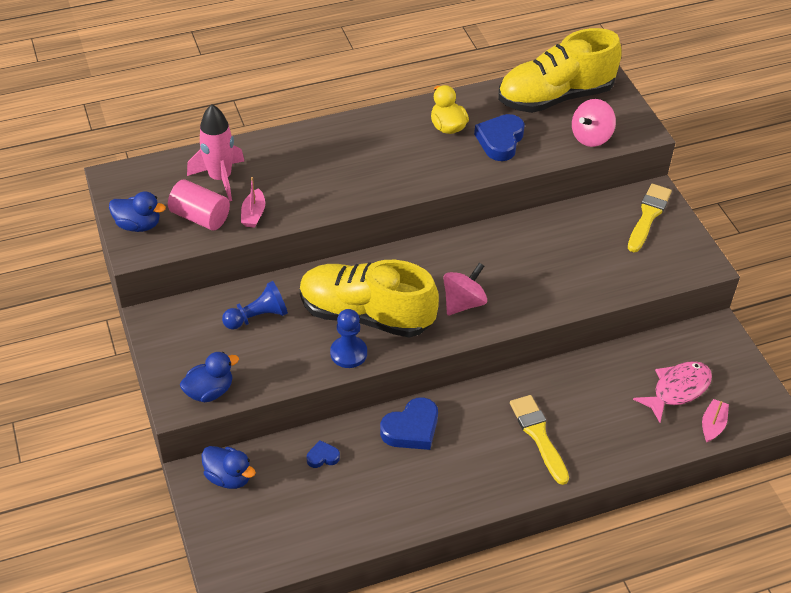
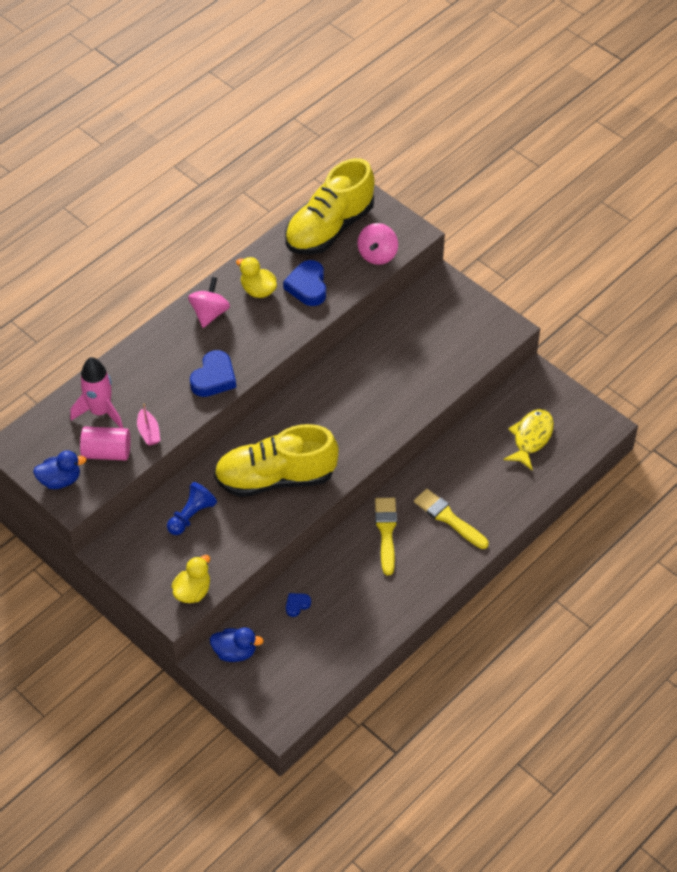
camera: 25 degrees left, 5 degrees up
(209, 391) = (192, 591): blue duck -> yellow duck
(348, 353) = (281, 515): blue pawn -> none
(411, 429) = (351, 554): blue heart -> blue heart (214, 378)
(463, 303) = (345, 436): pink spinning top -> pink spinning top (209, 313)
(648, 216) = (447, 303): yellow brush -> yellow brush (386, 532)
(677, 390) = (531, 438): pink fish -> yellow fish
(712, 425) = (569, 455): pink boat -> none

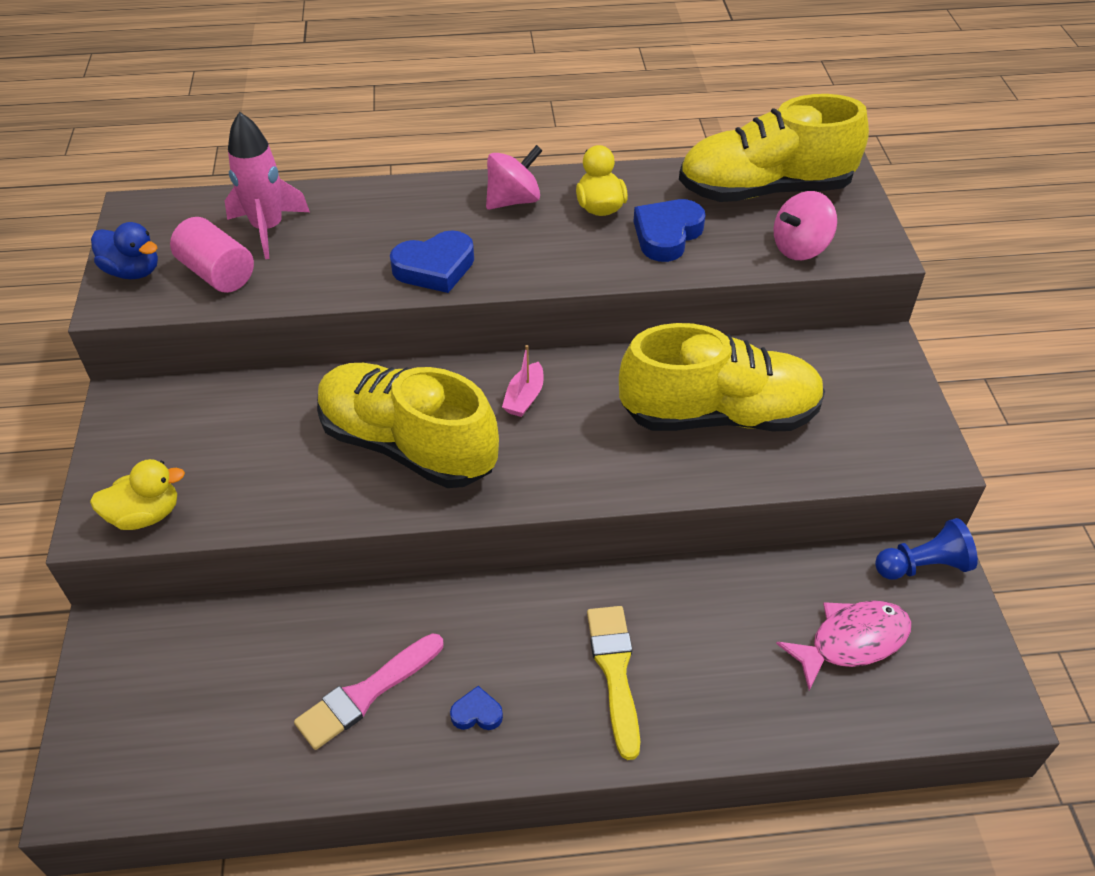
camera: 40 degrees right, 5 degrees down
(148, 432) = (289, 280): pink boat -> pink boat (524, 397)
(191, 516) = (259, 422): blue pawn -> blue pawn (922, 566)
(235, 652) = (148, 644): blue duck -> none
(297, 605) = (289, 640): blue heart -> blue heart (477, 713)
(355, 601) = (366, 694): none -> pink brush
(386, 532) = (508, 627): yellow brush -> none
(401, 368) = (719, 415): none -> yellow shoe
(531, 438) = (852, 641): yellow fish -> pink fish

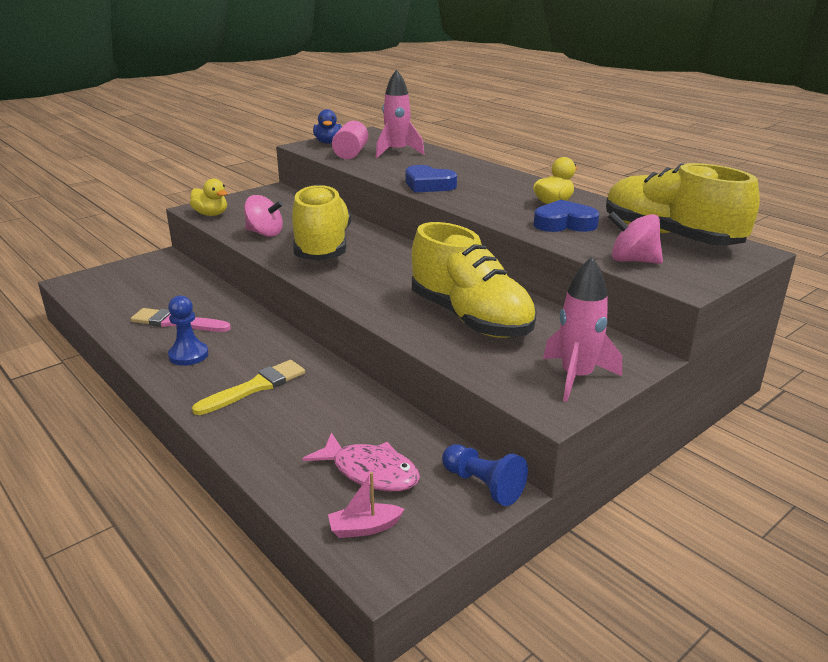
camera: 55 degrees right, 20 degrees down
(477, 713) = (188, 355): blue heart -> blue pawn
(513, 200) = (516, 185): pink spinning top -> pink spinning top (265, 233)
(524, 397) = (399, 262): pink boat -> pink boat (364, 528)
(890, 408) = (576, 377): none -> pink rocket

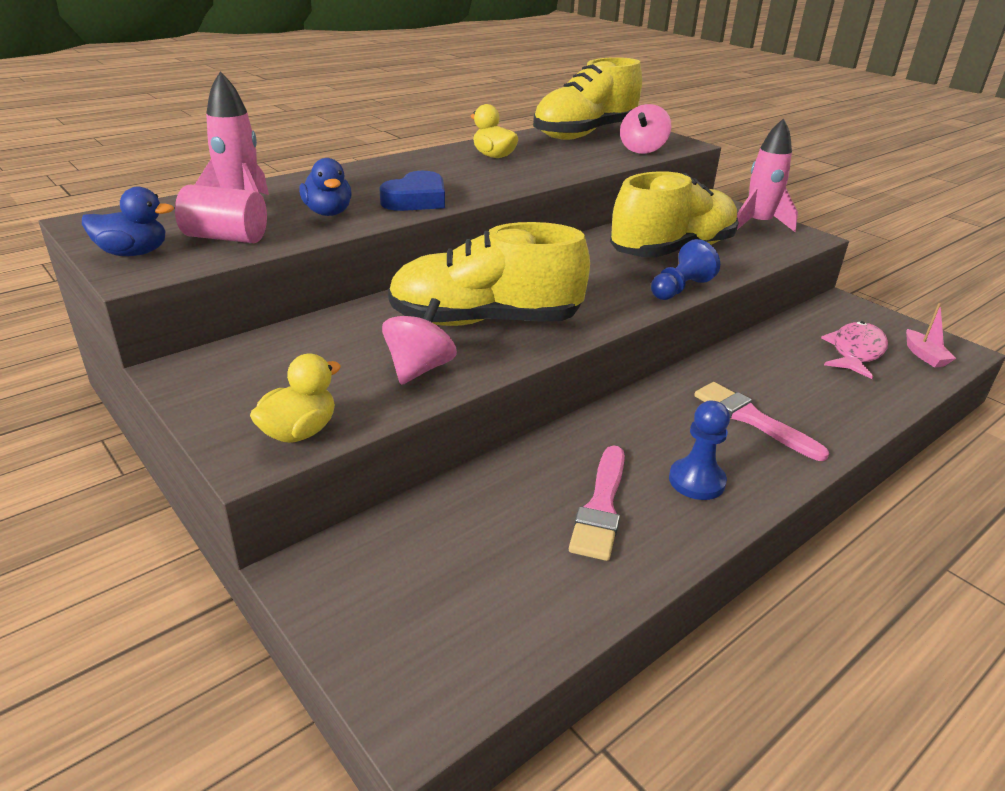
camera: 90 degrees left, 5 degrees up
(255, 387) = (752, 419): yellow brush -> pink brush
(395, 168) = (328, 213): none -> blue duck
(483, 485) = (839, 307): blue pawn -> blue pawn (680, 289)
(564, 223) = (556, 159): blue heart -> none

